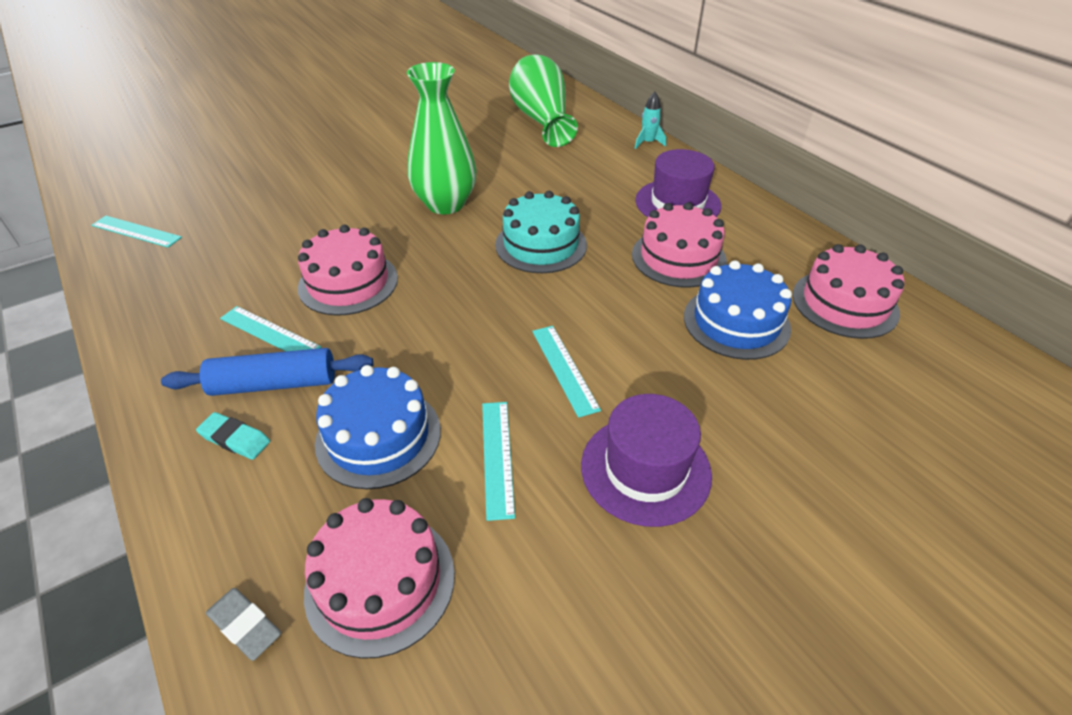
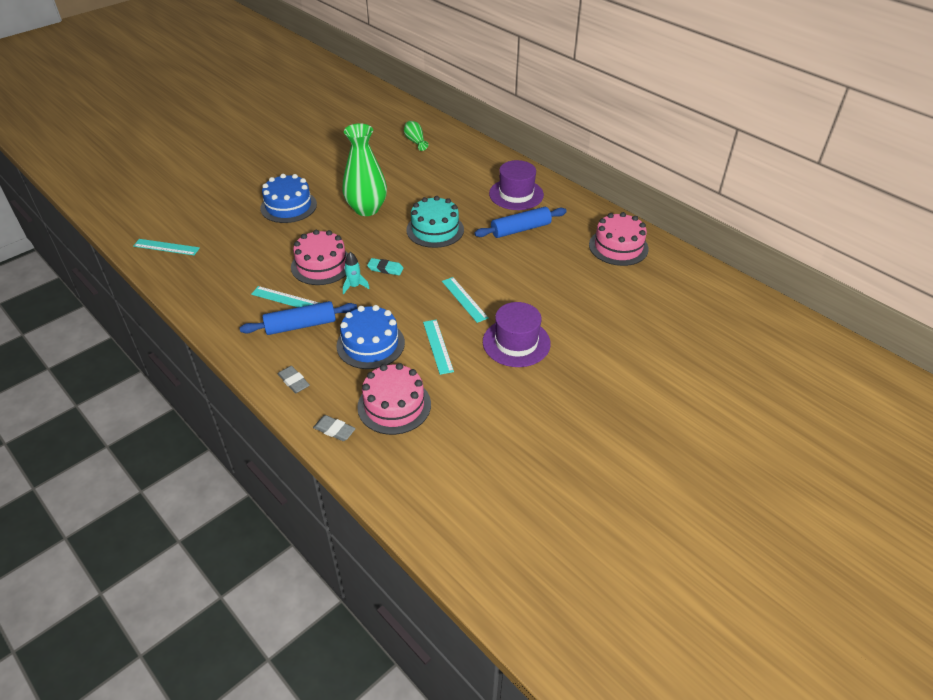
camera: 10 degrees left, 0 degrees up
(216, 496) = (294, 381): none -> grey eraser
(235, 439) = (291, 355): turquoise eraser -> turquoise eraser (385, 269)
(541, 120) = (415, 141): green vase -> green vase, size x0.47
(648, 143) = (491, 153): turquoise rocket -> turquoise rocket (354, 286)
(678, 257) = (520, 229): pink cake -> blue rolling pin
(736, 322) = (557, 264): blue cake -> blue cake (288, 206)

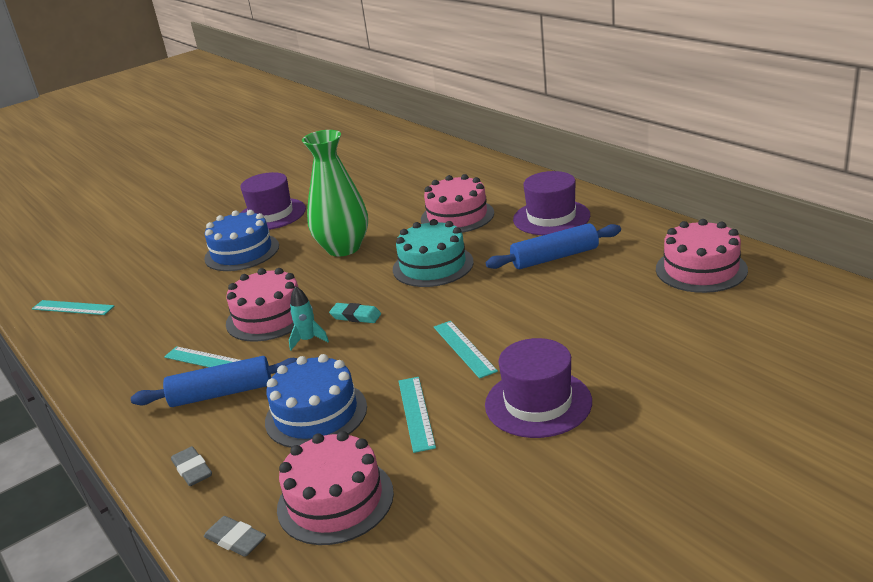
camera: 10 degrees right, 15 degrees down
(304, 172) = (271, 214): none -> purple hat
(415, 141) = (421, 171): green vase -> none
(448, 187) = (457, 216): none -> pink cake

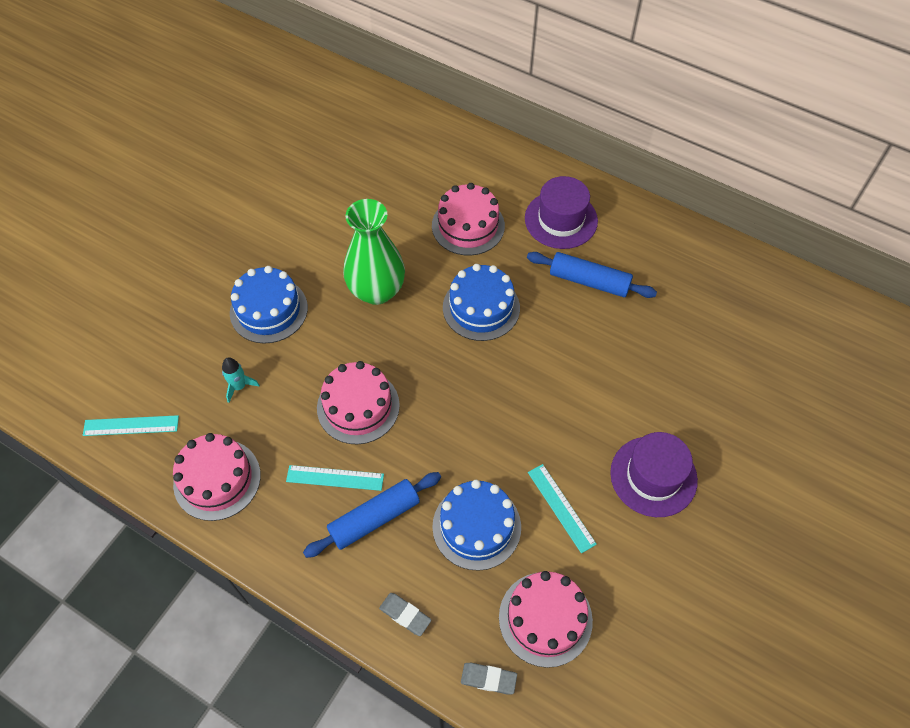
camera: 25 degrees left, 30 degrees up
(271, 214) = (264, 241): purple hat -> none
(308, 340) = (416, 433): turquoise rocket -> turquoise rocket (239, 386)
(356, 316) = (444, 392): turquoise eraser -> none
(433, 266) = (481, 307): turquoise cake -> blue cake
(464, 348) = (564, 420): turquoise ruler -> none
(555, 257) = (589, 281): blue rolling pin -> blue rolling pin turned 60 degrees clockwise
(701, 269) = (718, 283): pink cake -> pink cake (217, 479)

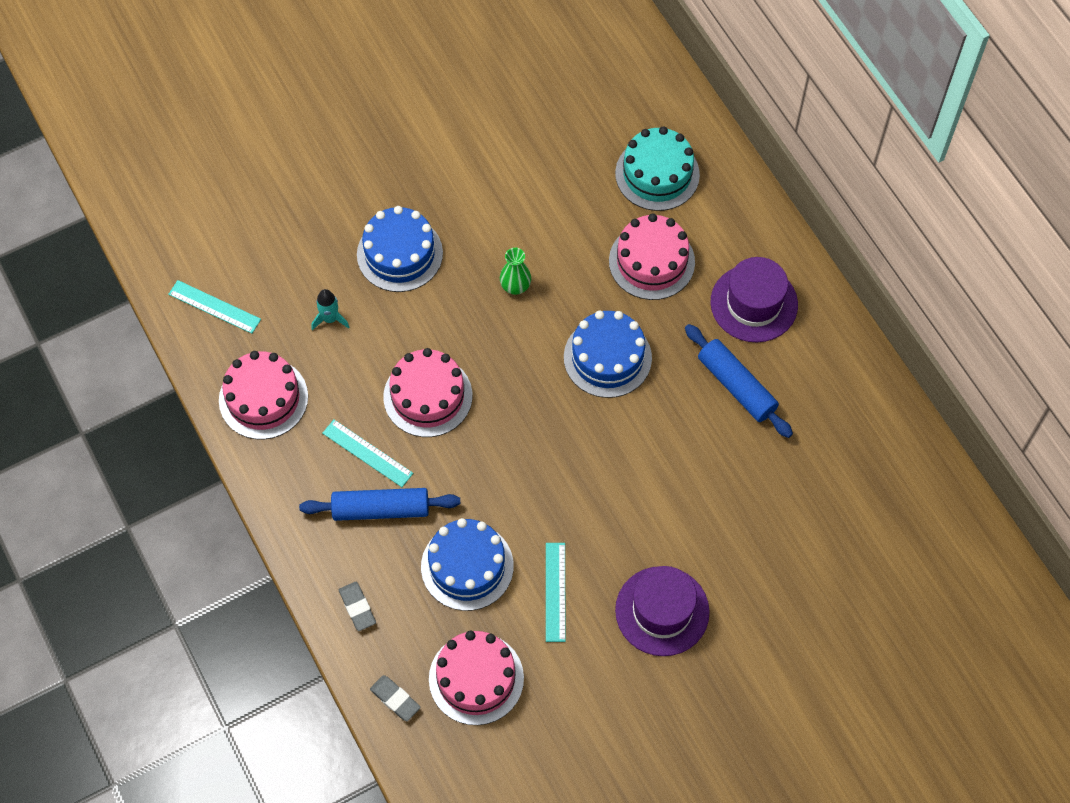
camera: 30 degrees right, 5 degrees up
(376, 290) = (515, 286): green vase -> green vase, size x0.47
(432, 166) = (657, 174): none -> turquoise cake

